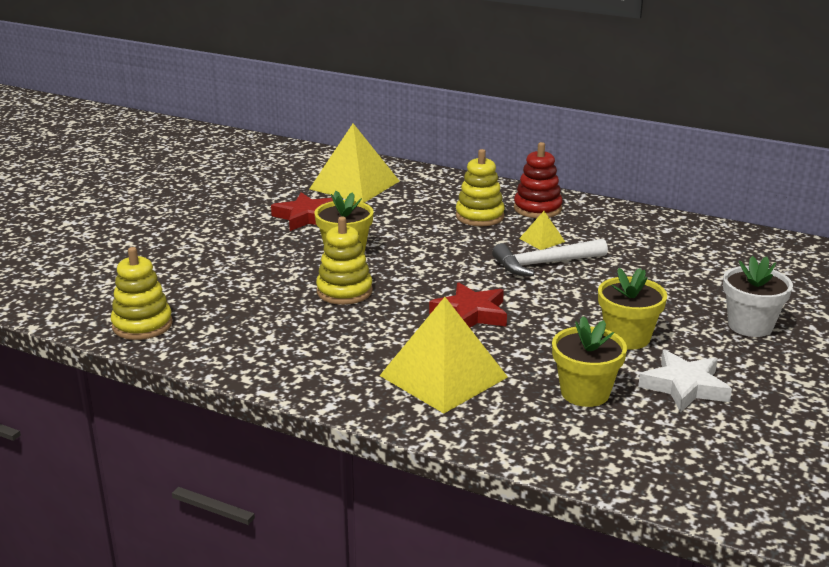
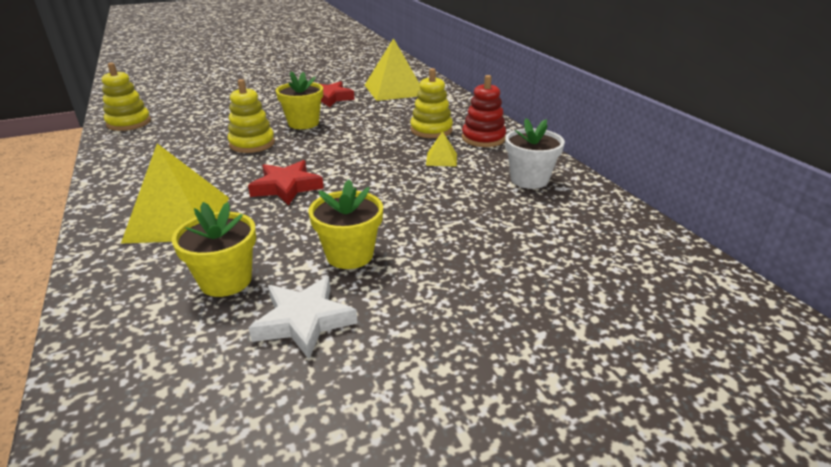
camera: 40 degrees right, 5 degrees up
(544, 264) = (407, 175): white hammer -> none
(750, 325) = (476, 299): white flower pot -> white flower pot (529, 179)

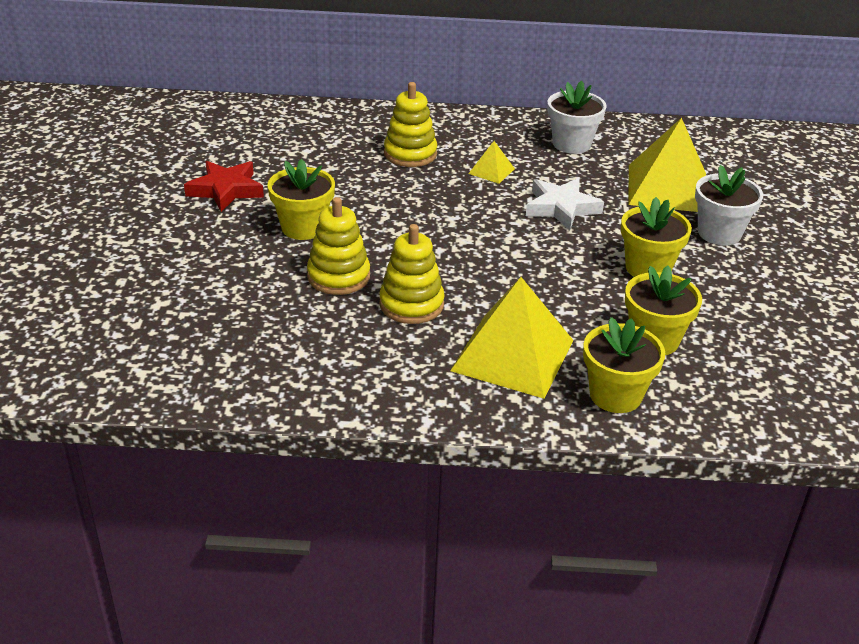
camera: 65 degrees left, 5 degrees up
(129, 123) = (144, 373): yellow stacking toy -> yellow stacking toy (411, 304)
(130, 276) = (615, 395): none -> yellow flower pot
(286, 187) = (486, 275): red star -> none
(304, 321) = (733, 310): white star -> white star (561, 208)
(394, 90) = (249, 138): yellow pyramid -> yellow pyramid (667, 188)
(454, 285) = (719, 233): none -> white flower pot
(483, 138) = (460, 134): red stacking toy -> none

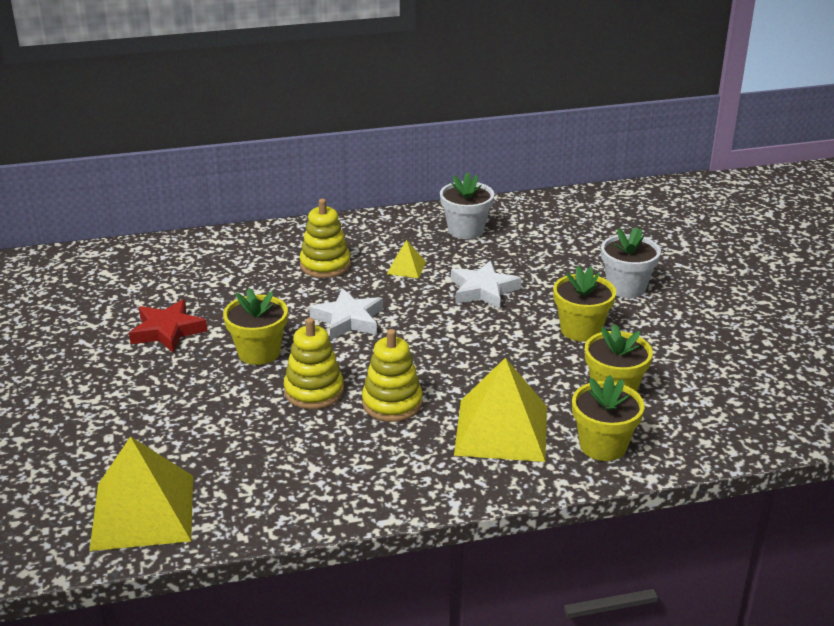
camera: 15 degrees left, 5 degrees down
(407, 212) = (348, 319): none -> white star
(667, 188) = (566, 255): yellow pyramid -> yellow pyramid (143, 512)

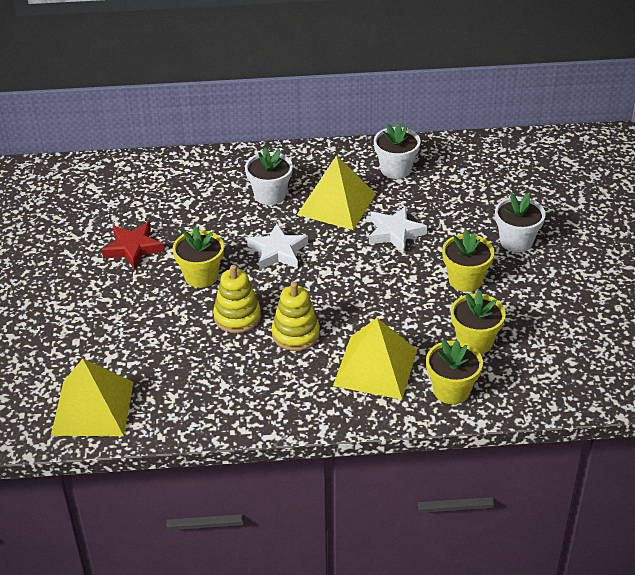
camera: 10 degrees right, 10 degrees up
(325, 265) = (270, 195): yellow stacking toy -> white flower pot
(406, 268) = (336, 204): yellow pyramid -> yellow pyramid, size x2.23

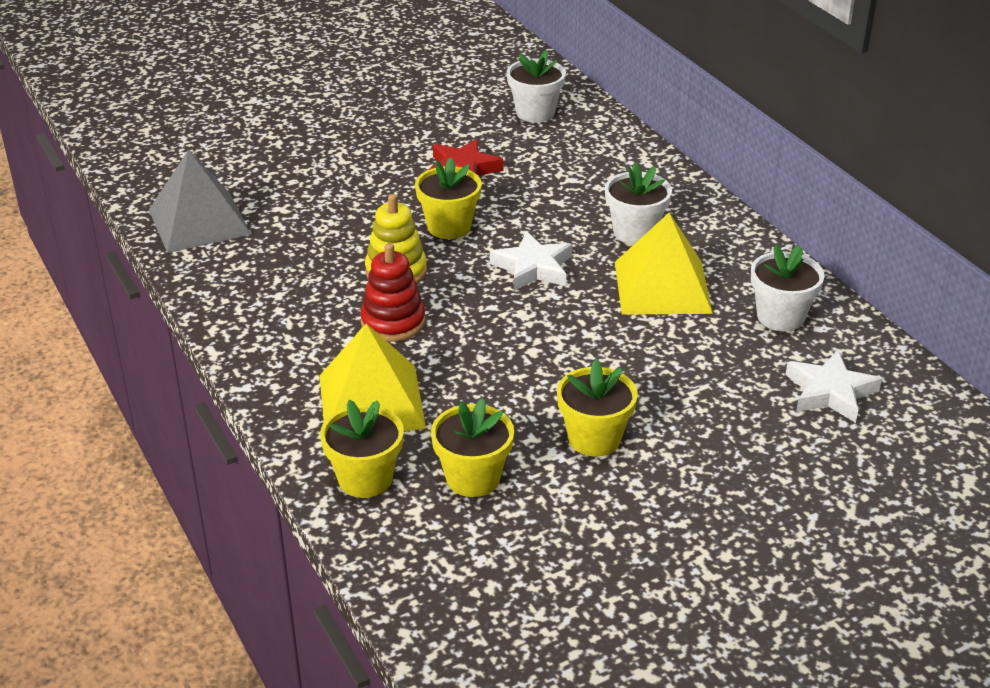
camera: 65 degrees right, 5 degrees down
(92, 408) = (199, 222): yellow pyramid -> grey pyramid
(295, 334) = (393, 322): yellow stacking toy -> red stacking toy
(395, 233) = (644, 350): white star -> white star (830, 392)
(516, 241) = (718, 469): white flower pot -> white flower pot (535, 112)

